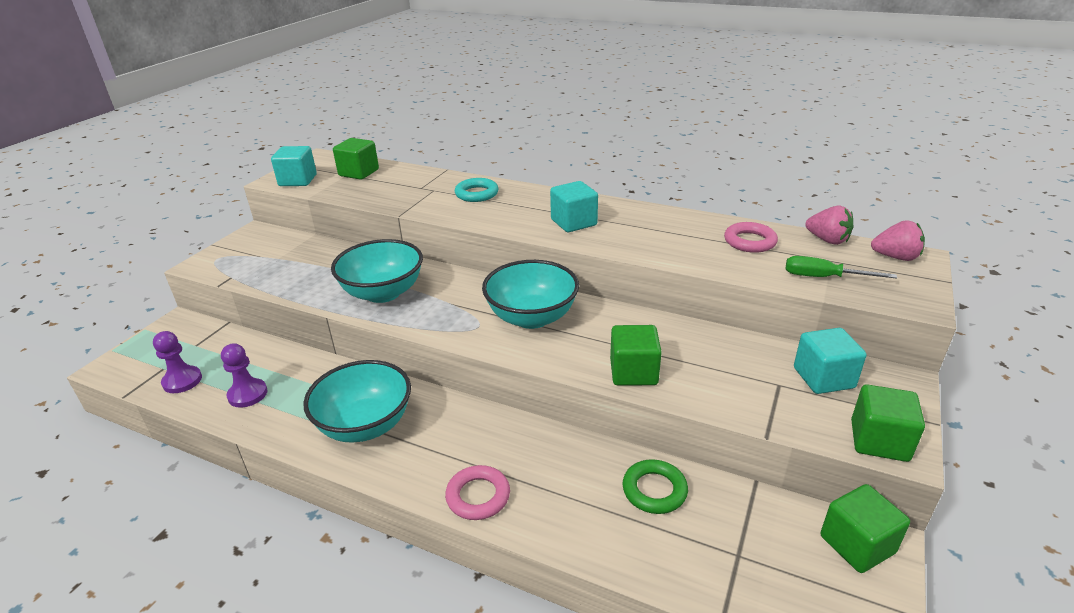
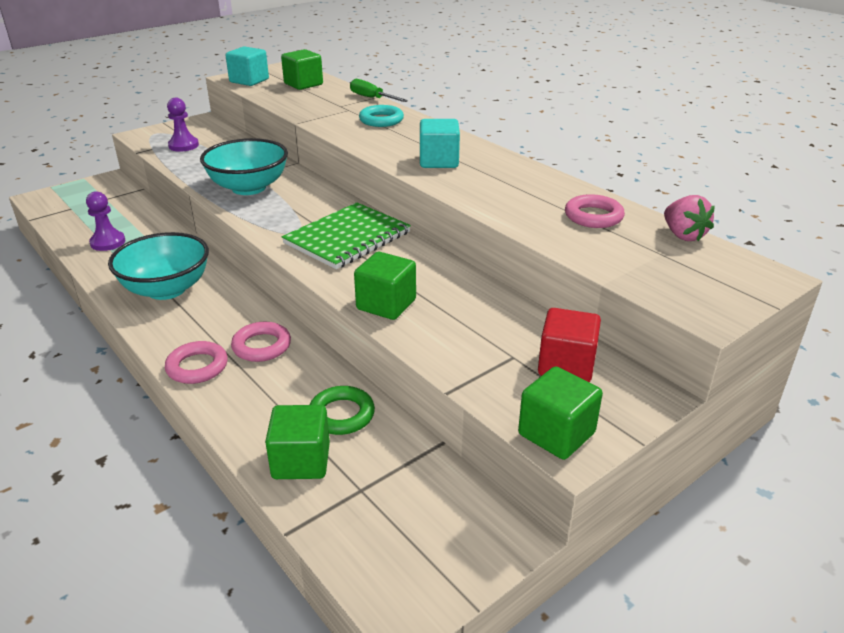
camera: 25 degrees right, 0 degrees up
(182, 381) = (75, 220): purple pawn -> purple pawn (183, 145)
(518, 450) = (262, 346): none -> pink ring
(531, 317) = (347, 238): turquoise bowl -> green notebook
(823, 277) = (630, 265): green screwdriver -> green screwdriver (372, 98)
(823, 378) = (566, 366): turquoise cube -> red cube
(857, 544) = (481, 527): green cube -> green cube (301, 461)
(895, 257) = (742, 269): pink strawberry -> none

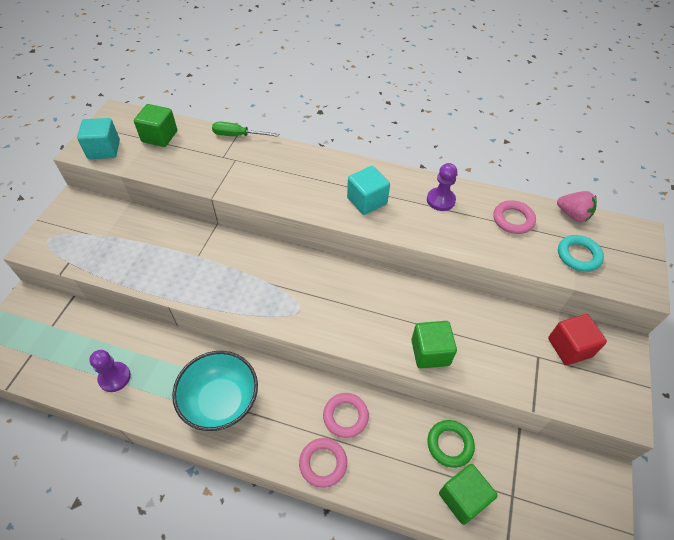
camera: 35 degrees left, 20 degrees up
(183, 145) = (95, 245): purple pawn -> purple pawn (440, 200)
(249, 188) = (211, 274): turquoise bowl -> none
(347, 238) = (341, 296): green notebook -> none
(381, 120) = (275, 164): turquoise ring -> turquoise ring (578, 255)
(556, 434) = (610, 407): green cube -> none

